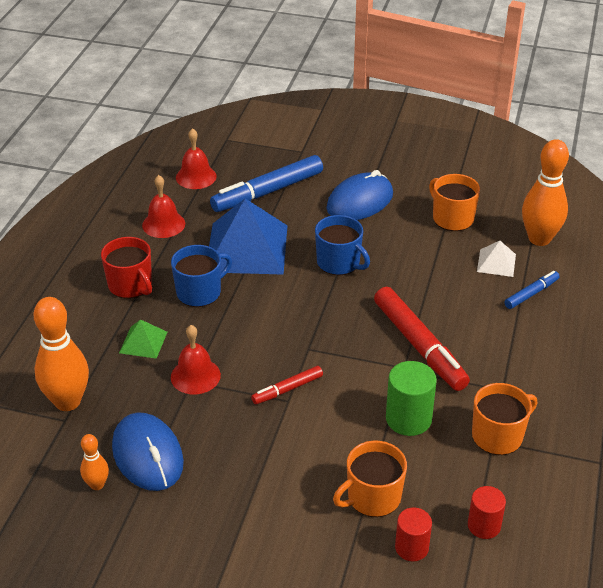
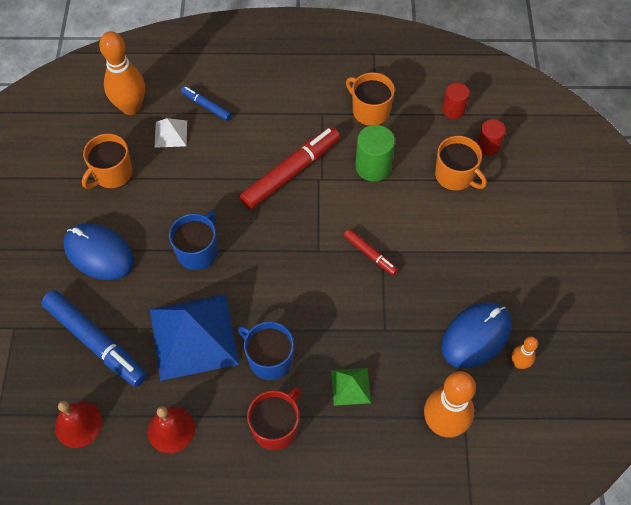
camera: 105 degrees left, 20 degrees up
(195, 376) = (378, 328): red bell -> none

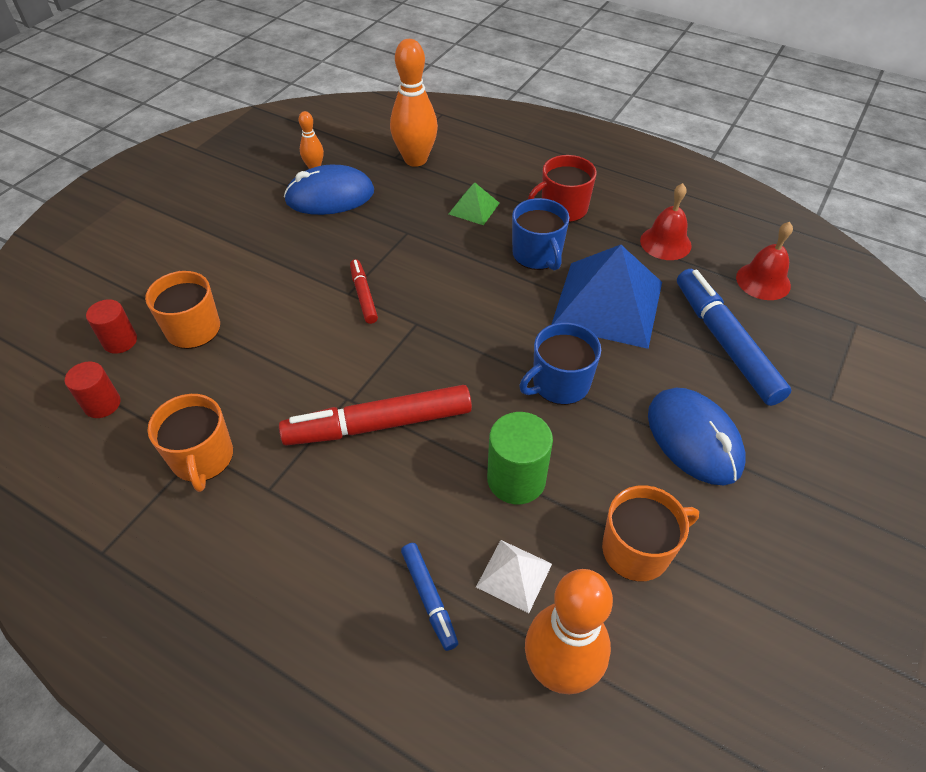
camera: 150 degrees left, 10 degrees down
(373, 167) = (272, 382): green cylinder -> green cylinder (516, 479)

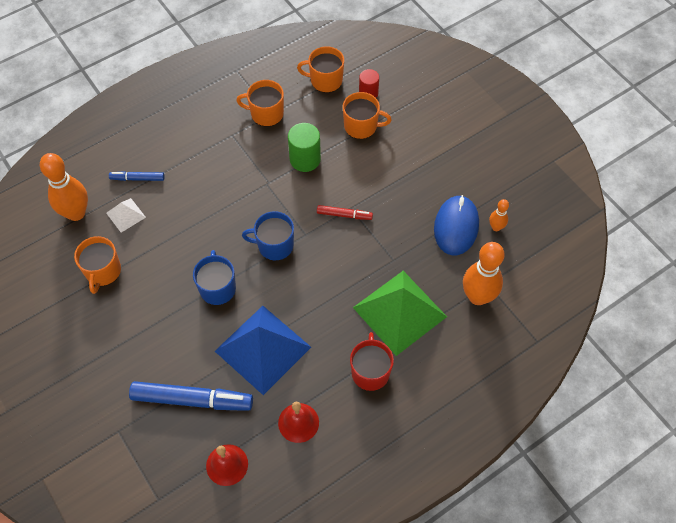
camera: 115 degrees right, 10 degrees up
(102, 404) = (325, 80): red cylinder -> orange mug
(379, 425) = (242, 191): red marker -> none
(474, 208) = (399, 312): green pyramid -> green pyramid, size x2.18
(516, 479) = (172, 238): green cylinder -> green cylinder (305, 159)
(537, 255) = (330, 330): blue mug -> blue mug (274, 245)
(694, 439) = (141, 336): blue mouse -> none

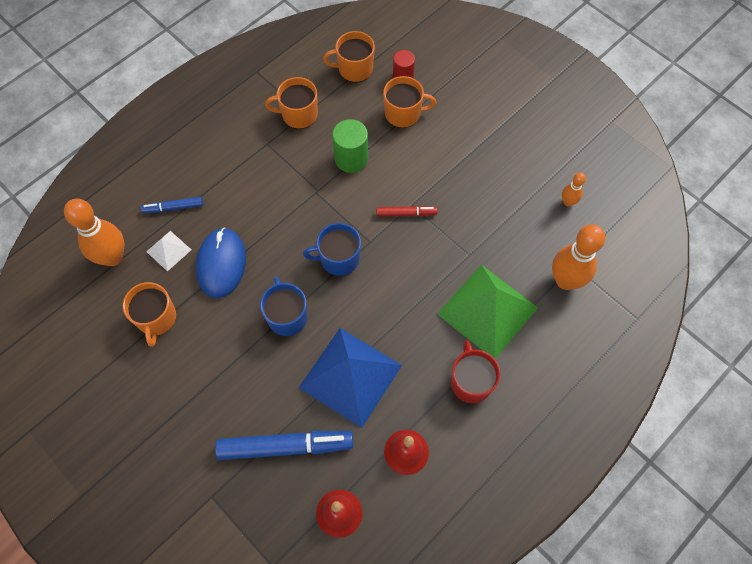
camera: 10 degrees left, 5 degrees up
(456, 227) = (526, 208): blue mouse -> blue mouse (221, 264)

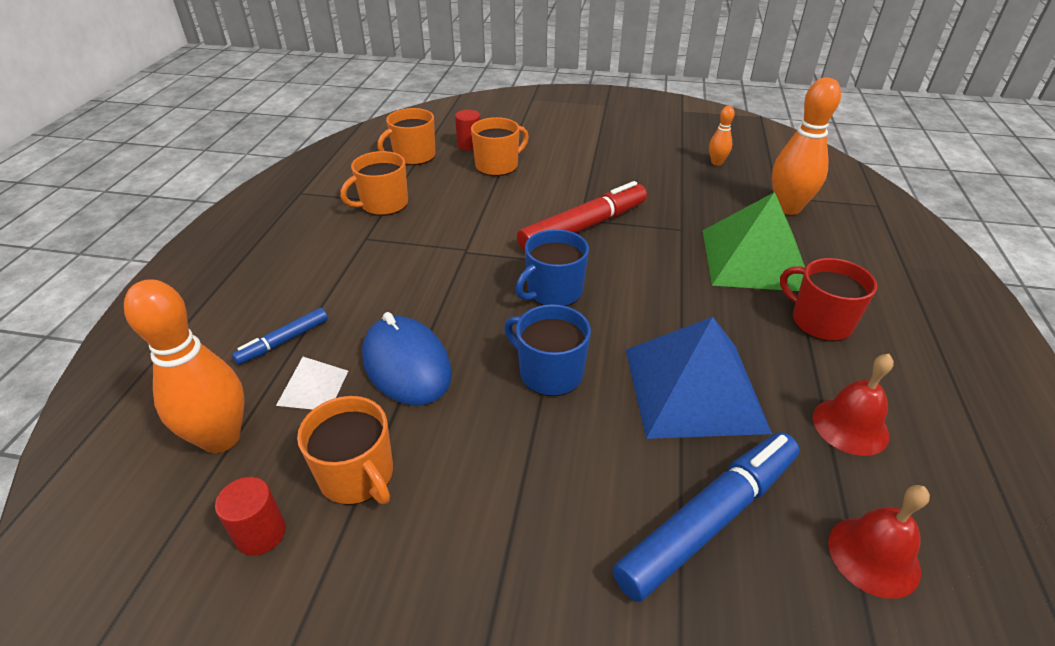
camera: 35 degrees left, 25 degrees down
(102, 322) = (261, 533): none -> red cylinder
(351, 159) = (478, 213): green cylinder -> none
(406, 213) = (583, 227): red marker -> red marker, size x1.95

